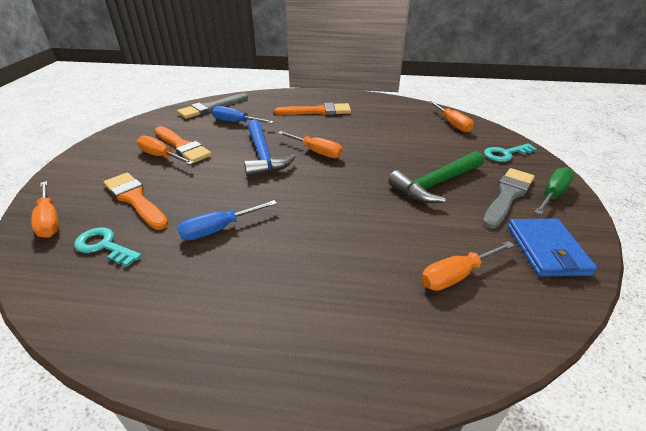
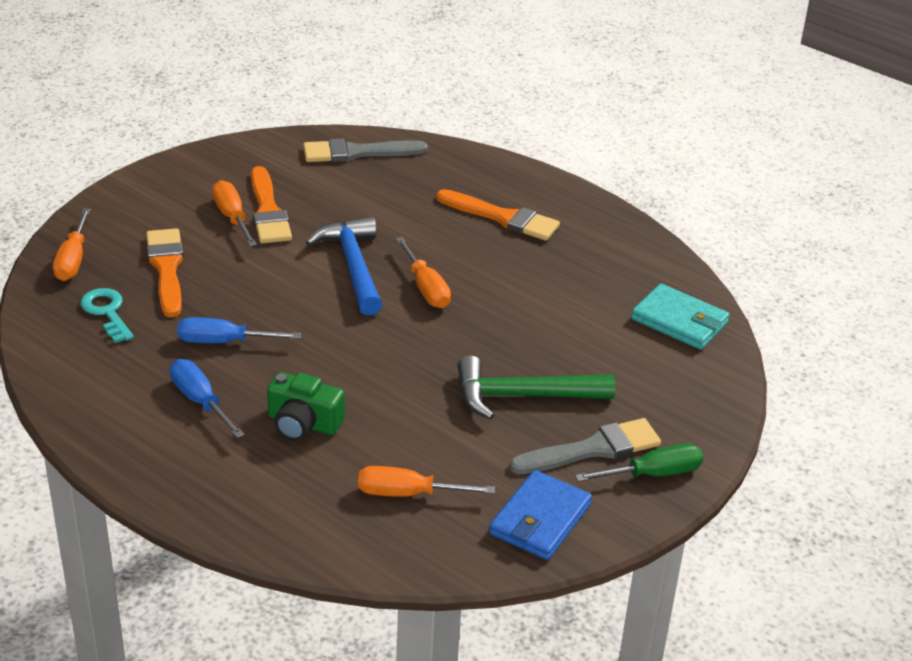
camera: 30 degrees right, 0 degrees up
(236, 122) = (368, 195): blue screwdriver -> blue screwdriver (200, 401)
(263, 156) = (353, 266): blue hammer -> blue hammer turned 150 degrees clockwise
(331, 260) = (303, 423): none -> green camera
(452, 124) = (680, 321): orange screwdriver -> turquoise wallet
(505, 154) = (683, 399): turquoise key -> none

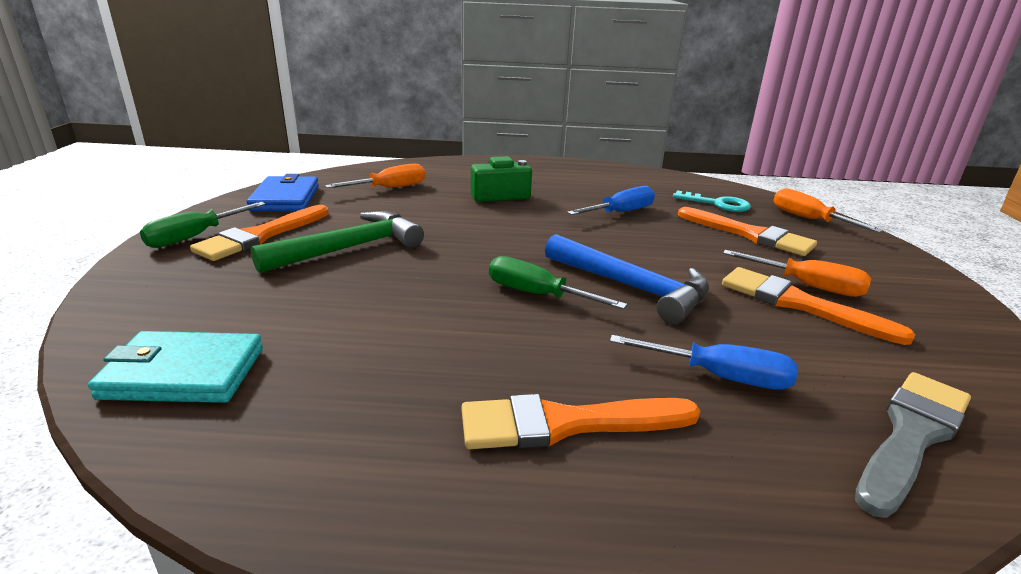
camera: 145 degrees right, 10 degrees down
(200, 401) = (575, 188): blue screwdriver -> blue screwdriver (719, 376)
(426, 288) = (537, 294): orange screwdriver -> green screwdriver
(592, 449) = (261, 236): grey brush -> orange brush

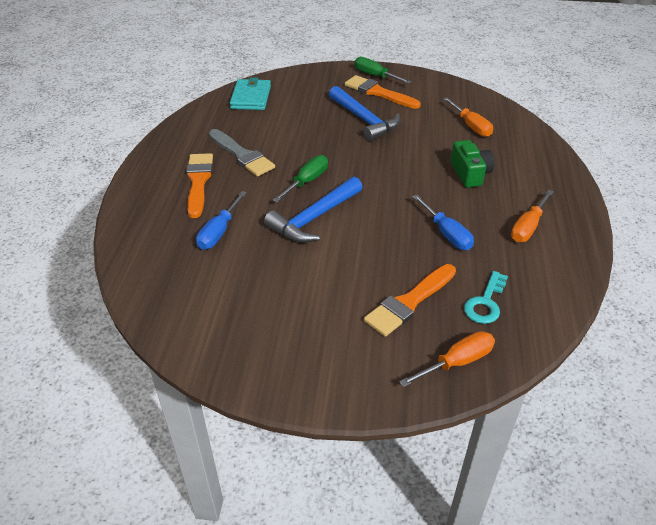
camera: 95 degrees right, 15 degrees up
(285, 198) = (438, 91): blue wallet -> none
(349, 248) = (364, 120): green hammer -> blue hammer
(799, 304) = (288, 289): orange brush -> none
(807, 286) = (314, 304): orange screwdriver -> orange screwdriver (528, 227)
(911, 435) = (161, 283): grey brush -> grey brush (242, 155)

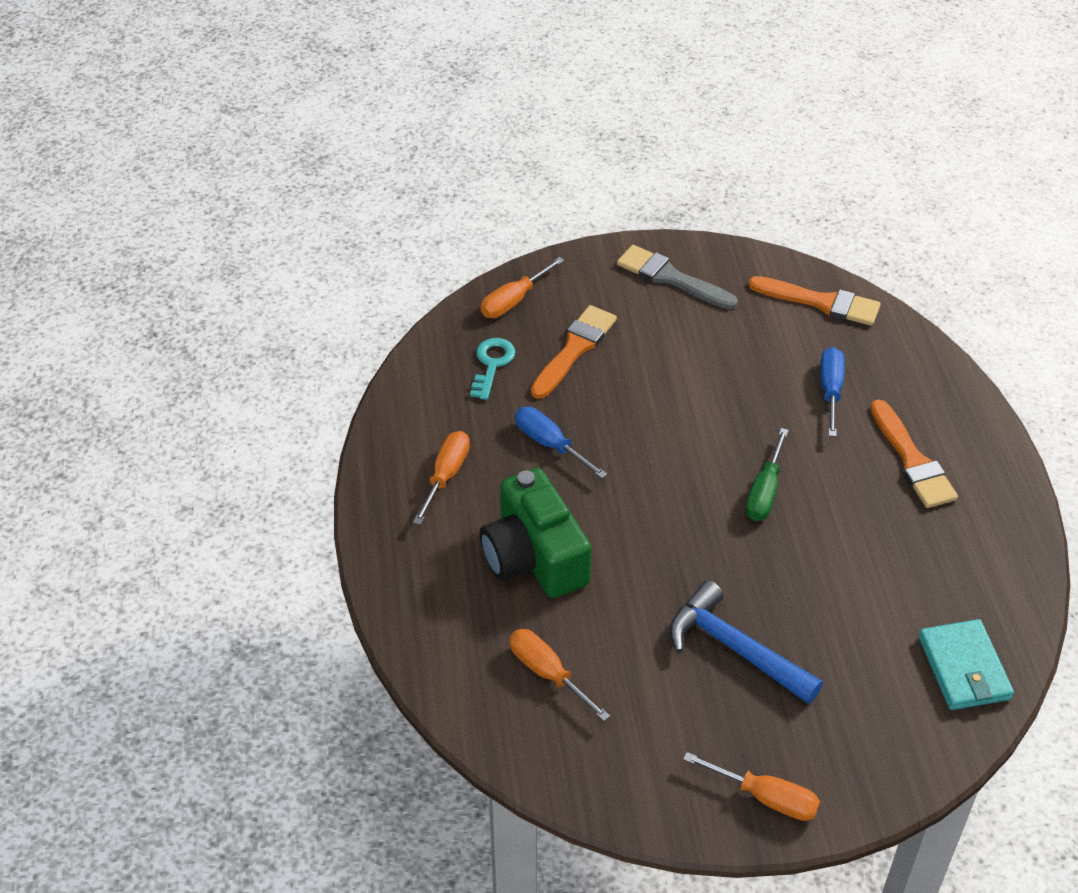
camera: 165 degrees right, 5 degrees up
(242, 155) = (886, 522): grey brush -> grey brush (671, 278)
(314, 218) = (725, 433): blue hammer -> none
(375, 76) = (765, 797): green screwdriver -> orange screwdriver
(378, 92) = (739, 738): orange brush -> orange brush (821, 302)
(470, 174) = (534, 557): green camera -> green camera, size x1.63

